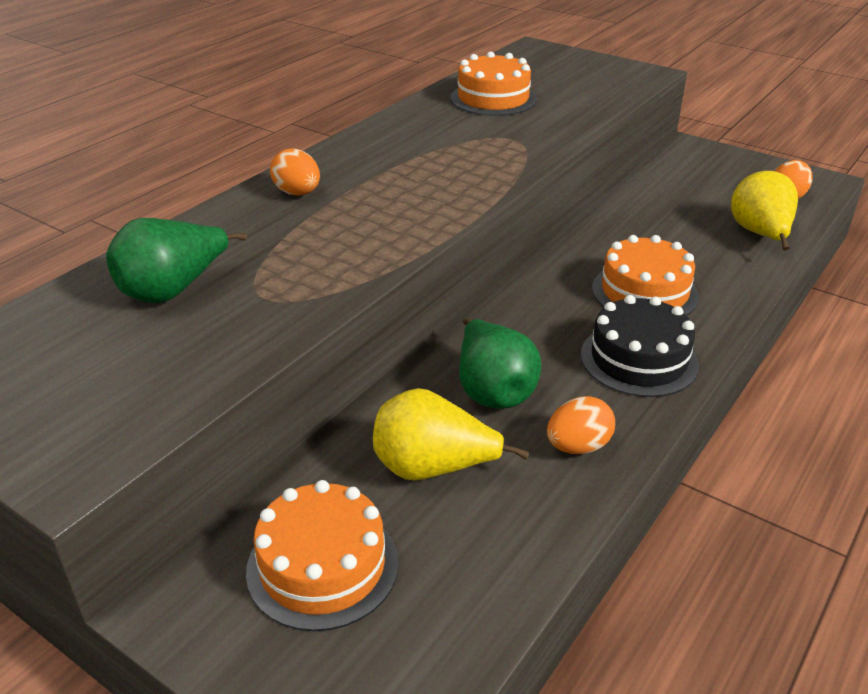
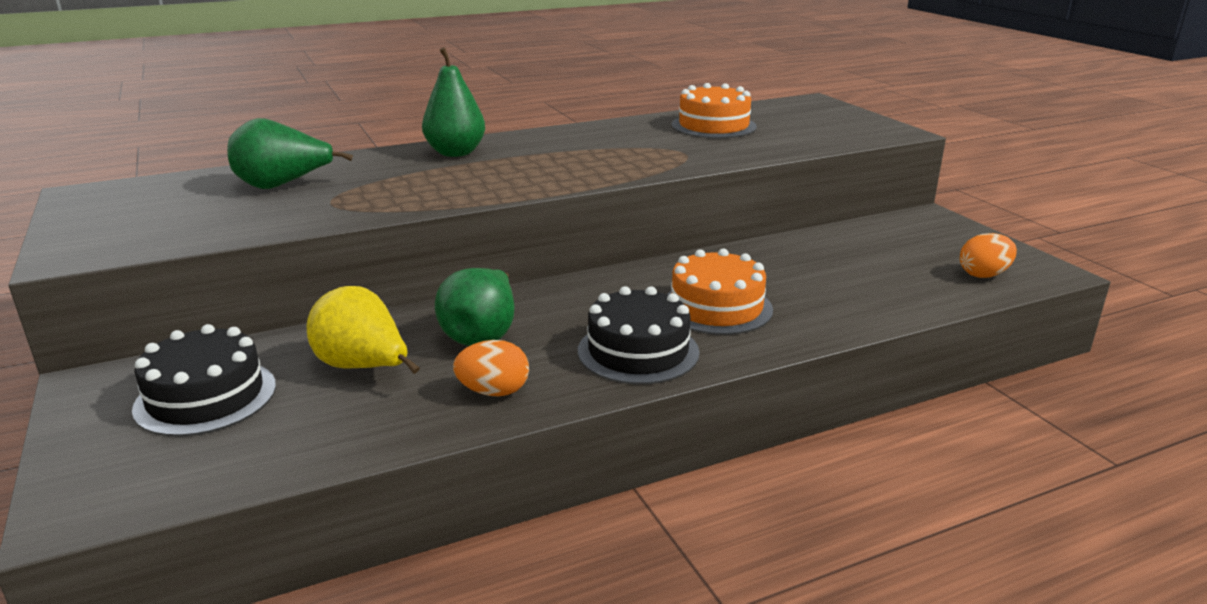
camera: 30 degrees right, 10 degrees down
(297, 193) = (455, 153): orange egg -> green pear
(322, 566) = (206, 397): orange cake -> black cake
(760, 235) = (905, 296): yellow pear -> none

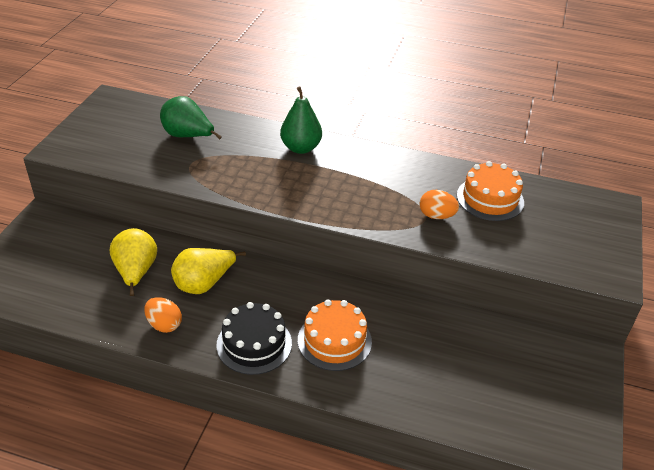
camera: 40 degrees right, 15 degrees up
(206, 397) = (68, 251): black cake -> none
(482, 335) = (204, 283): green pear -> yellow pear
(983, 275) = (535, 426): orange egg -> orange egg (436, 216)

